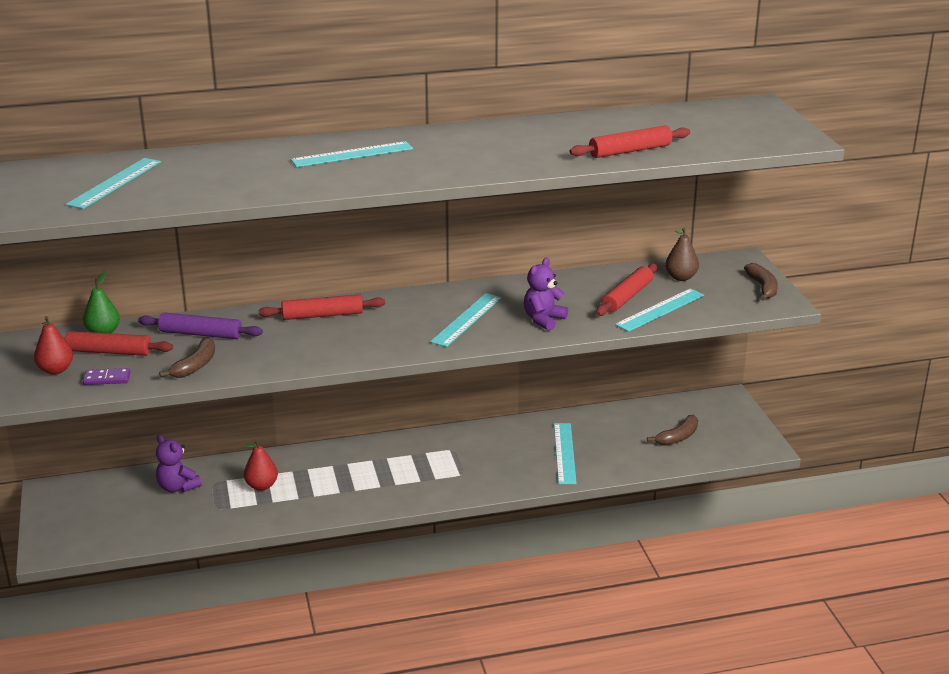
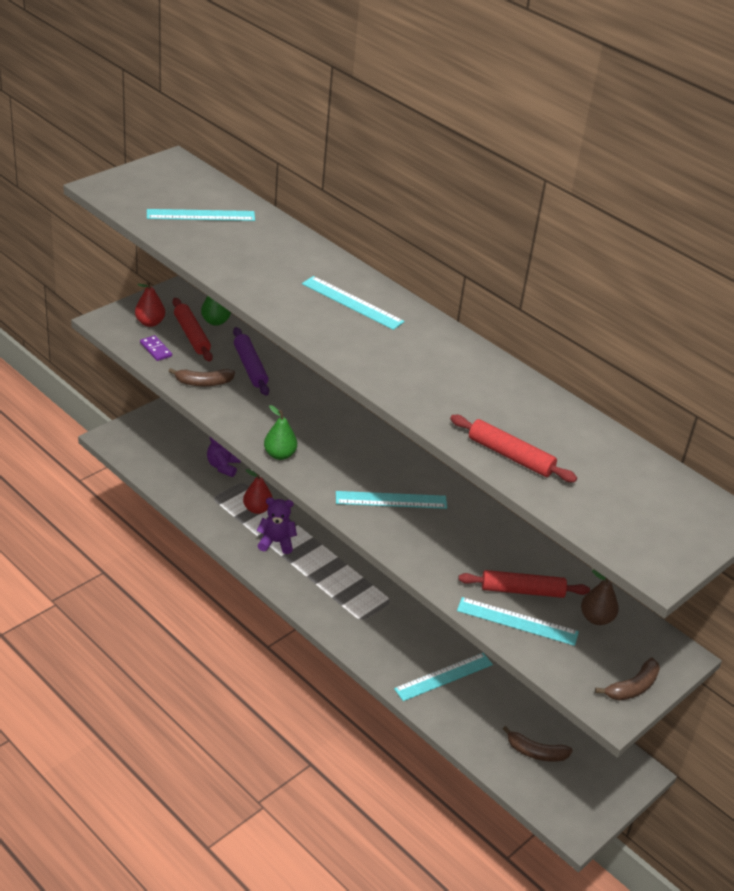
camera: 55 degrees right, 10 degrees up
(322, 315) = (329, 417): red rolling pin -> none
(350, 355) = (280, 455): none -> green pear
(543, 320) = (431, 548): purple teddy bear -> purple teddy bear (276, 542)

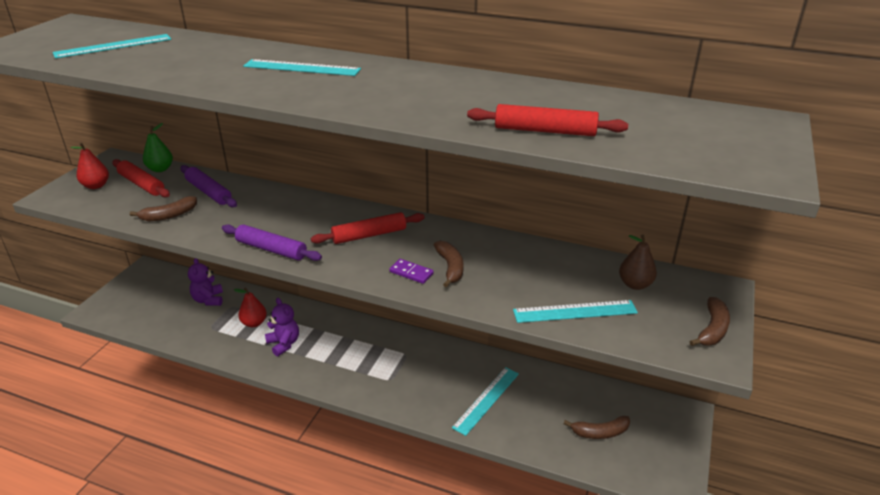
camera: 20 degrees left, 5 degrees down
(156, 350) = (110, 204): purple domino -> purple domino (411, 273)
(276, 542) = (284, 344): purple teddy bear -> purple teddy bear turned 75 degrees clockwise
(280, 455) = (271, 249): green pear -> purple rolling pin
(391, 500) = (396, 252): turquoise ruler -> none
(432, 535) = (450, 267): none -> brown banana
(522, 591) = (559, 285): red rolling pin -> red rolling pin (369, 235)

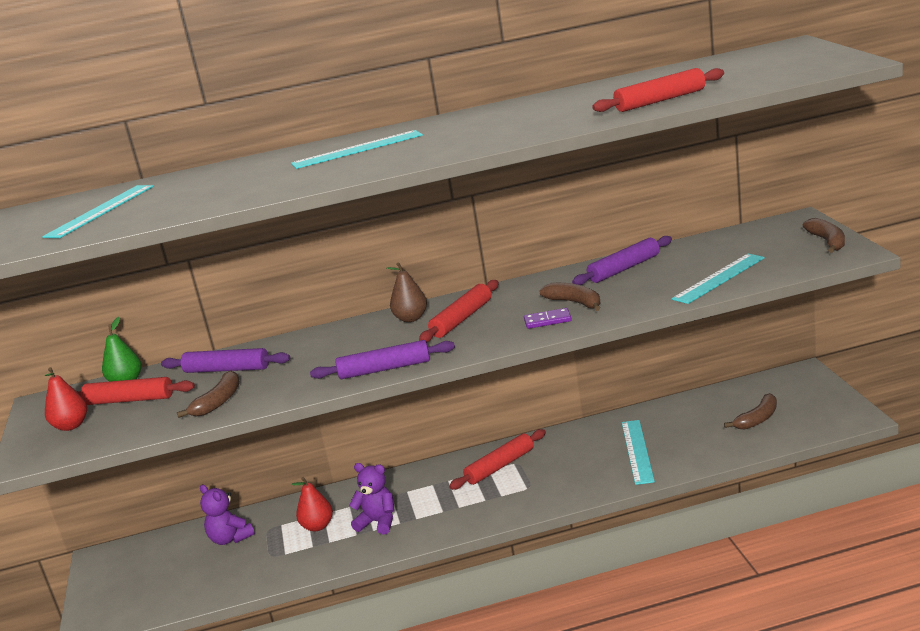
camera: 30 degrees left, 10 degrees down
(394, 349) = (500, 466): none -> red rolling pin
(526, 256) = (624, 268): none -> purple rolling pin
(635, 284) = (735, 245): brown pear -> brown pear (411, 318)

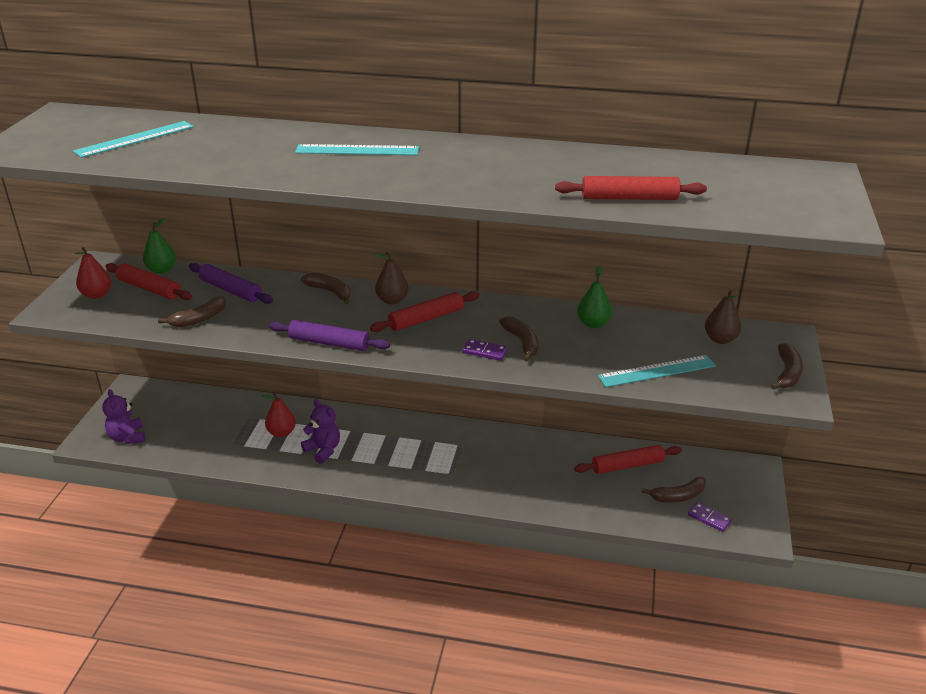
camera: 20 degrees right, 10 degrees up
(230, 538) = (219, 414): purple teddy bear -> purple teddy bear (127, 437)
(338, 334) = (330, 292): none -> brown banana
(500, 466) = (445, 442): red rolling pin -> red rolling pin (627, 465)
(624, 268) = (593, 324): purple rolling pin -> green pear
(637, 451) = (557, 480): turquoise ruler -> none
(746, 240) = (720, 339): none -> brown pear
(800, 424) = (709, 518): none -> purple domino

